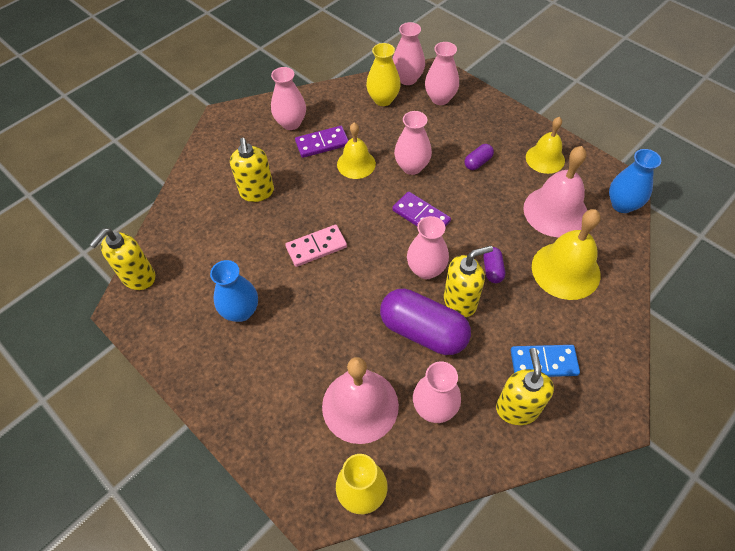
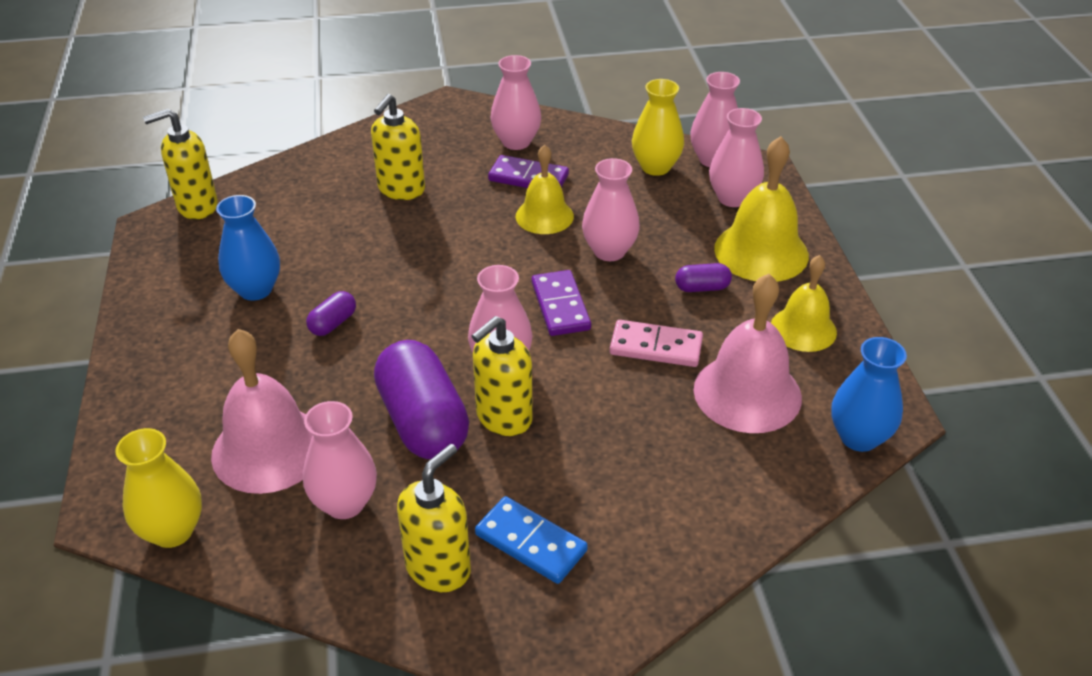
camera: 35 degrees right, 15 degrees down
(316, 247) = (402, 273): pink domino -> pink domino (656, 347)
(460, 301) = (503, 418): yellow soap dispenser -> yellow soap dispenser turned 120 degrees clockwise
(492, 270) = (583, 408): purple capsule -> purple capsule (333, 323)
(565, 270) = (682, 464): yellow bell -> yellow bell (761, 252)

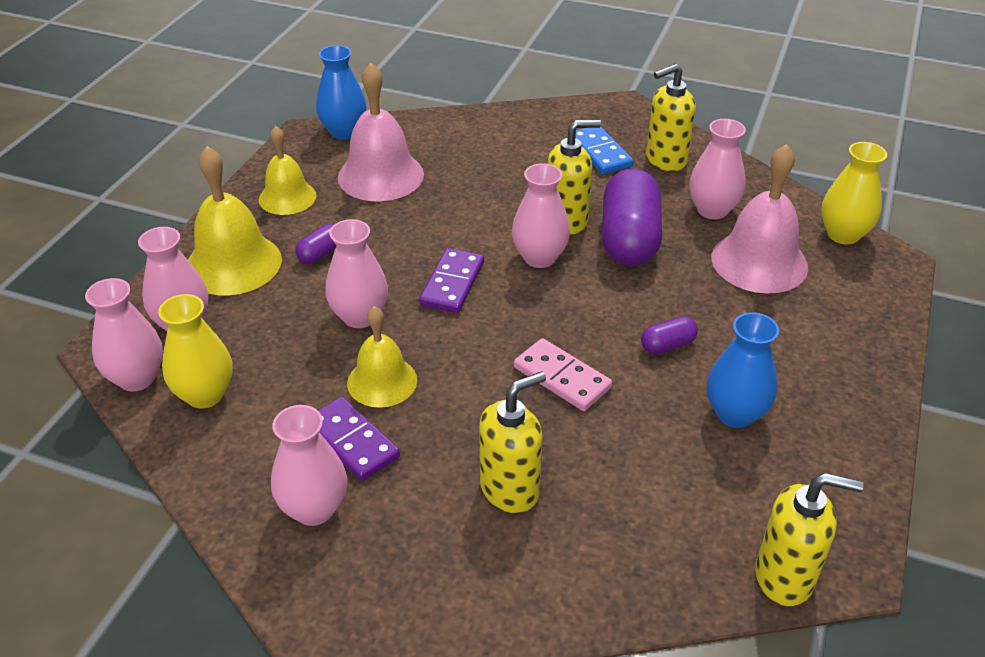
camera: 150 degrees left, 0 degrees up
(656, 347) = (409, 225): pink domino -> pink domino (562, 378)
(702, 288) = (321, 254): purple capsule -> purple capsule turned 75 degrees counterclockwise

